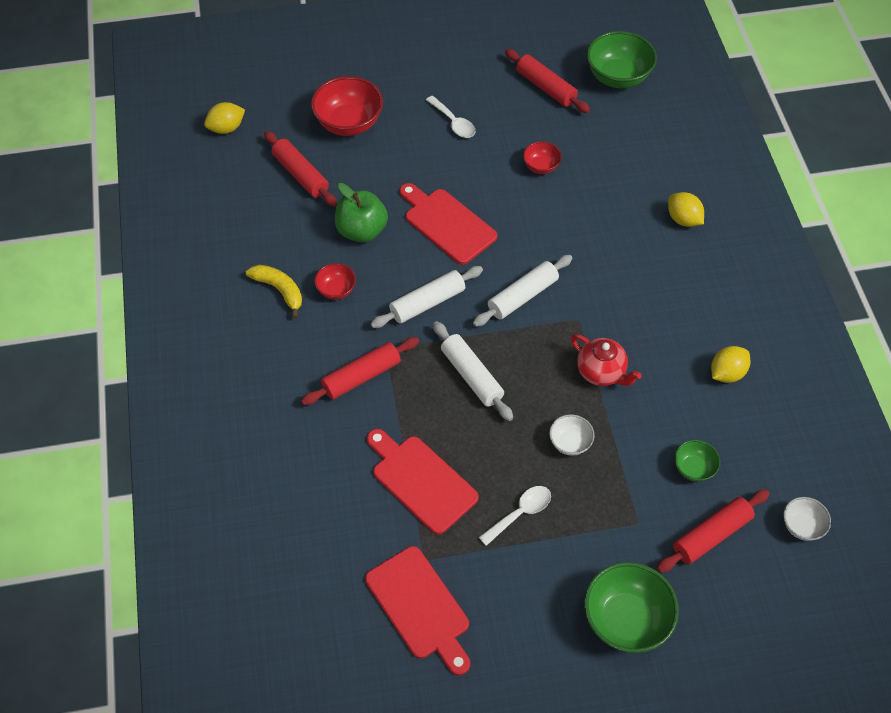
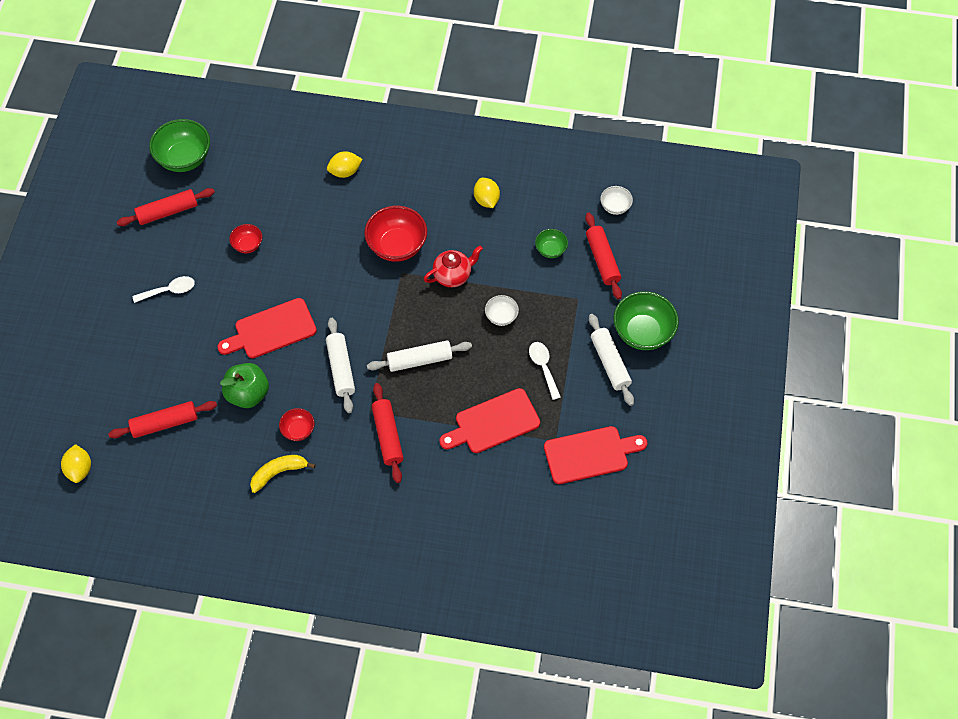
camera: 70 degrees left, 5 degrees up
(349, 123) = (127, 369): red bowl -> red bowl (397, 246)
(522, 296) = (365, 302): white rolling pin -> white rolling pin (610, 363)

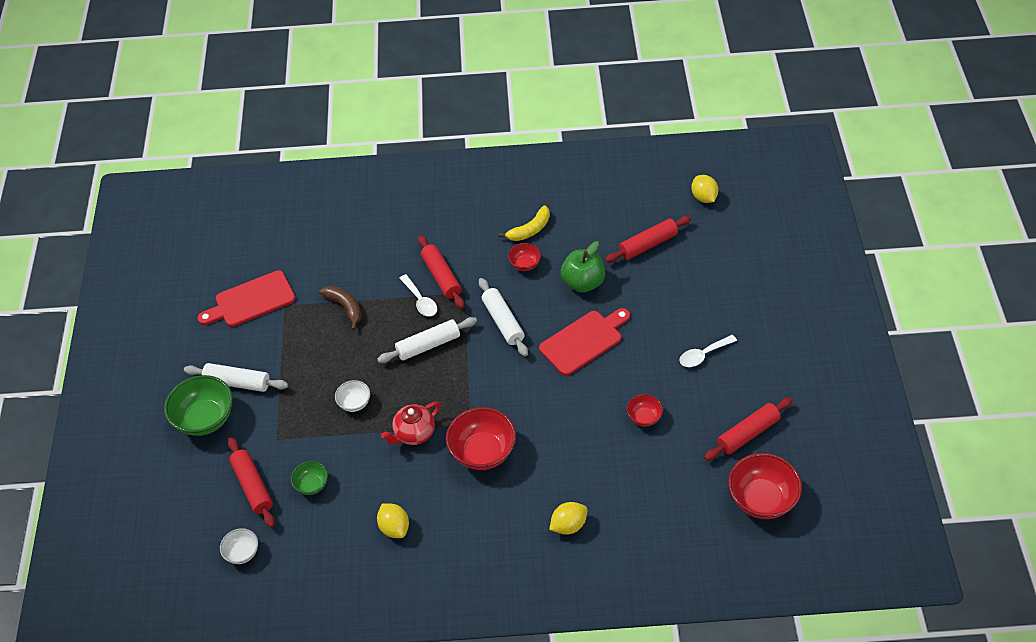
camera: 170 degrees right, 10 degrees down
(184, 158) = (761, 499): green bowl -> red bowl
(493, 422) = (345, 307): red cutting board -> brown banana
(543, 367) = (304, 364): white spoon -> white spoon (420, 301)
(610, 363) = (237, 382): white rolling pin -> white rolling pin turned 45 degrees counterclockwise

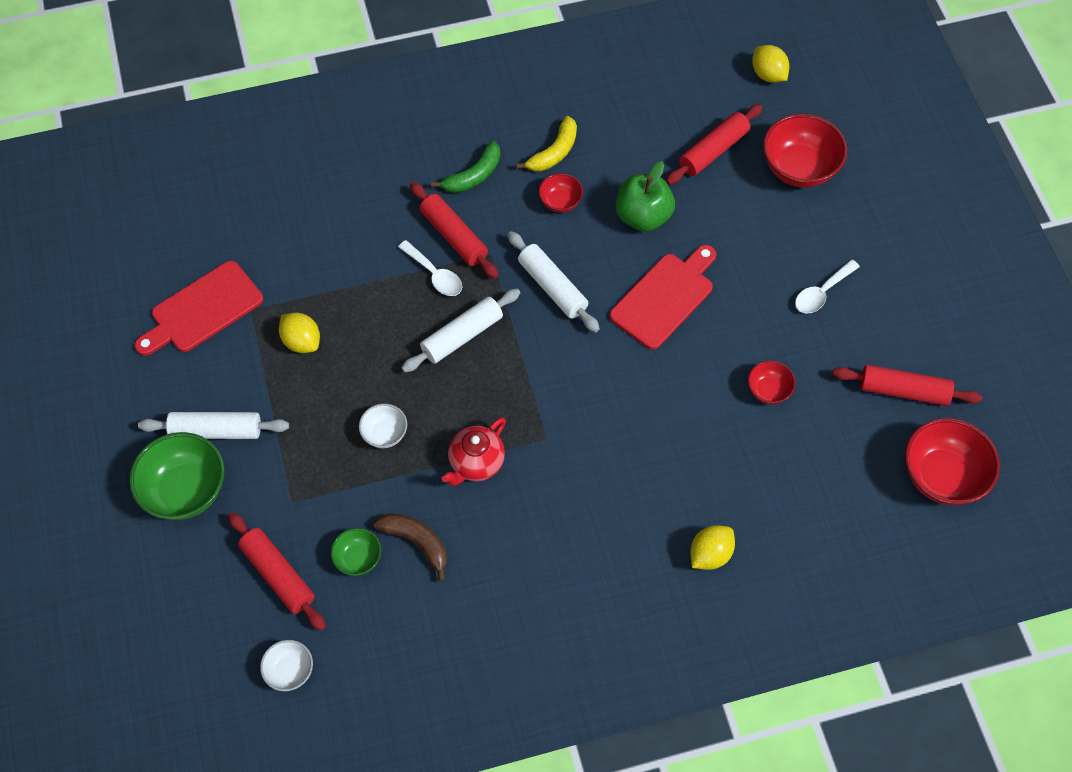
camera: 15 degrees left, 10 degrees up
(345, 307) = (335, 300): brown banana -> brown banana (417, 542)
(394, 527) = (485, 598): yellow lemon -> yellow lemon (302, 341)
(467, 238) = (474, 176): none -> green banana
(482, 452) = (573, 473): red bowl -> red bowl (799, 168)
(747, 434) = (903, 391): red rolling pin -> red rolling pin turned 60 degrees clockwise

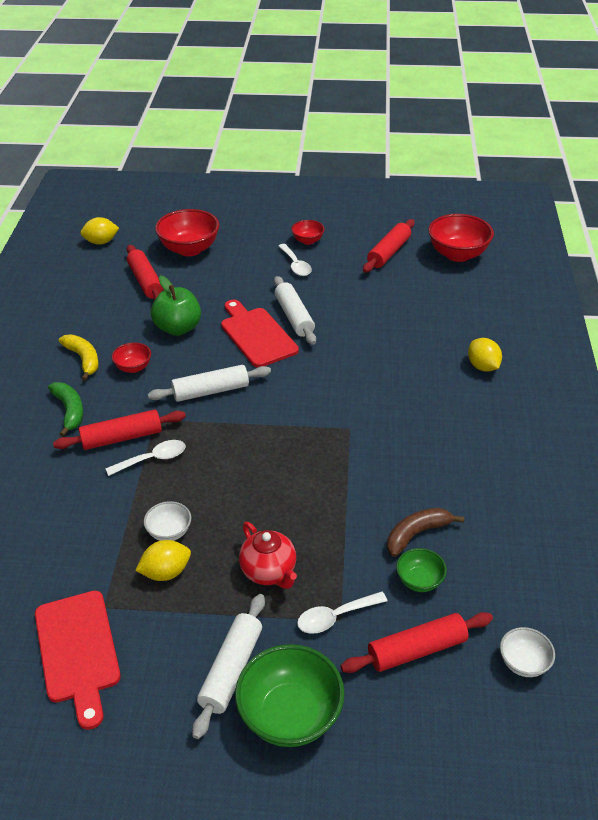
camera: 70 degrees left, 20 degrees down
(294, 496) = (335, 617): none -> white spoon
(384, 434) = (298, 531): white bowl -> white bowl (169, 532)
(462, 336) = (225, 456): white rolling pin -> white rolling pin (294, 317)
(476, 463) = (354, 476): red teapot -> red teapot (269, 572)
(768, 390) = (361, 307): red bowl -> red bowl (308, 241)

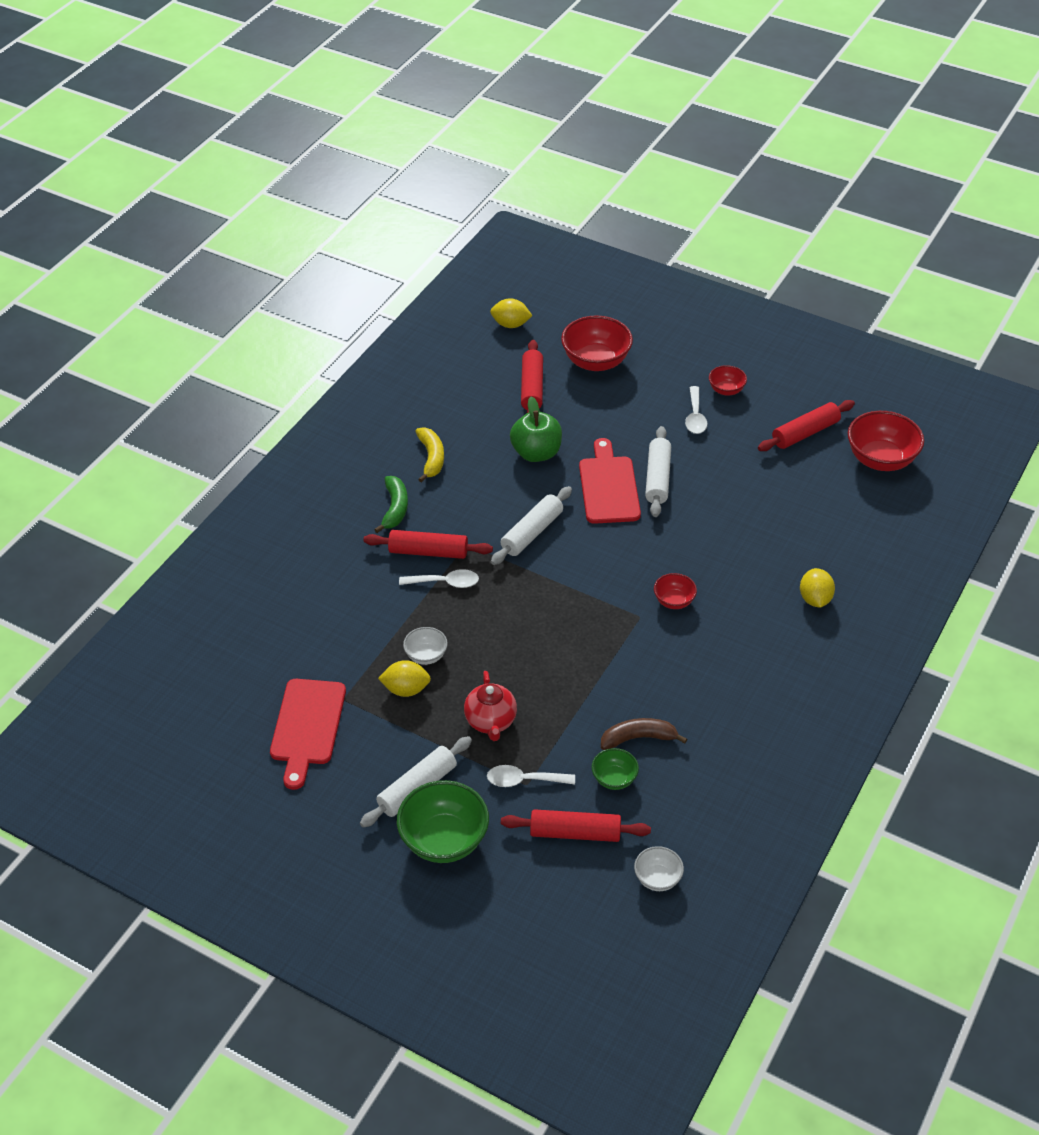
camera: 25 degrees right, 5 degrees up
(133, 367) = (473, 482): red bowl -> red bowl (674, 601)
(211, 391) = (532, 532): white rolling pin -> white rolling pin turned 60 degrees counterclockwise

